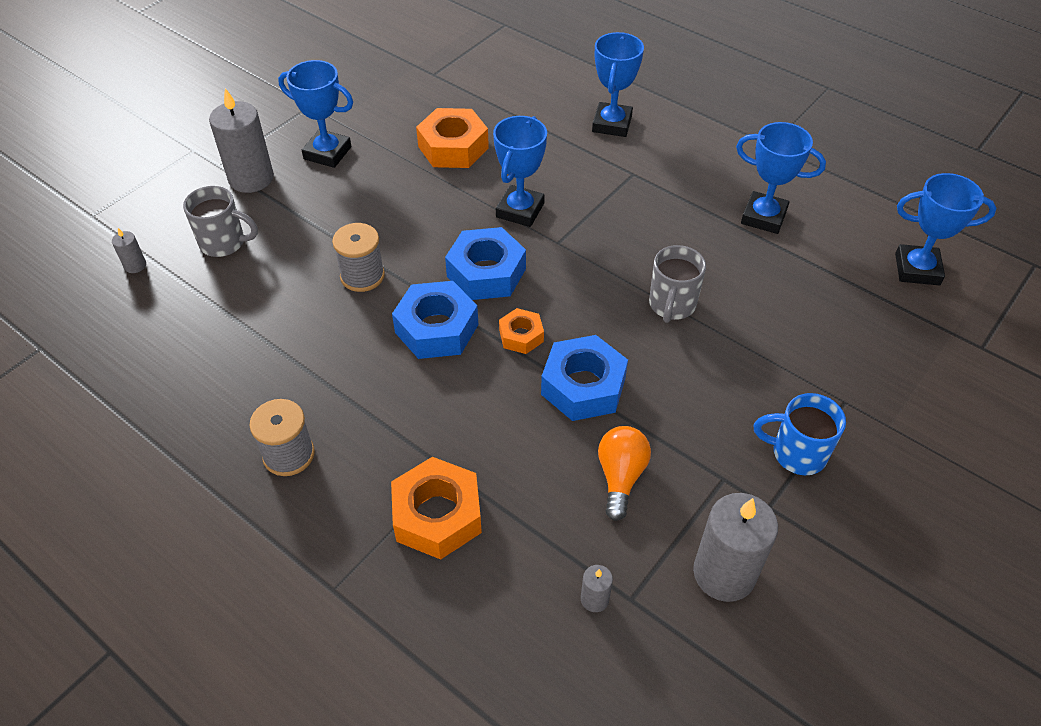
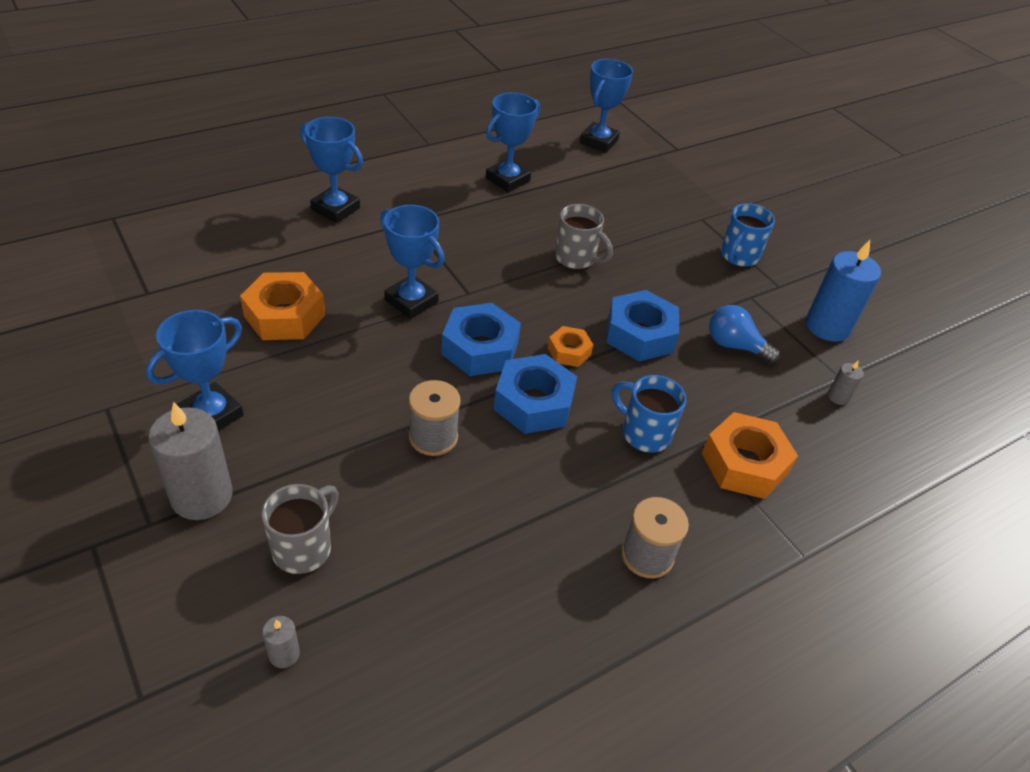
camera: 75 degrees left, 5 degrees down
(439, 421) = (644, 433): none -> blue mug
(620, 477) = (735, 346): orange light bulb -> blue light bulb
(724, 573) = (827, 326): grey candle -> blue candle

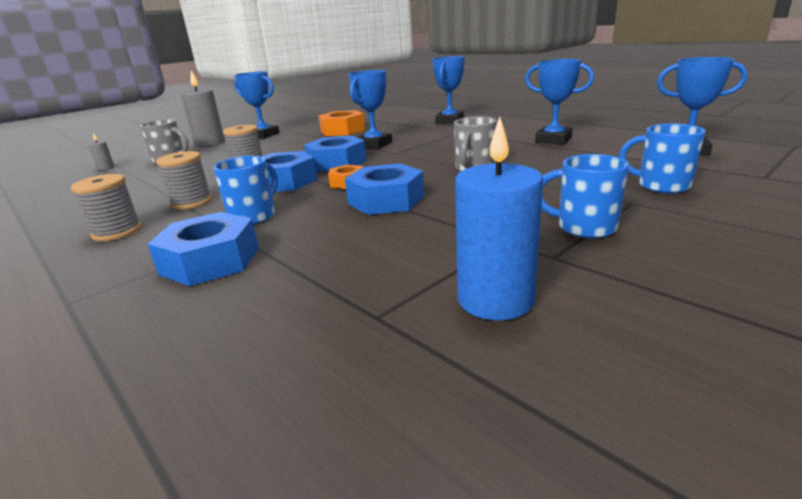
camera: 85 degrees right, 20 degrees down
(571, 493) = (191, 202): none -> grey spool
(675, 192) = (661, 186): none -> blue mug
(735, 346) = (399, 240): blue light bulb -> none
(744, 464) = (210, 261): orange nut -> blue nut
(838, 397) = (333, 315): grey candle -> none

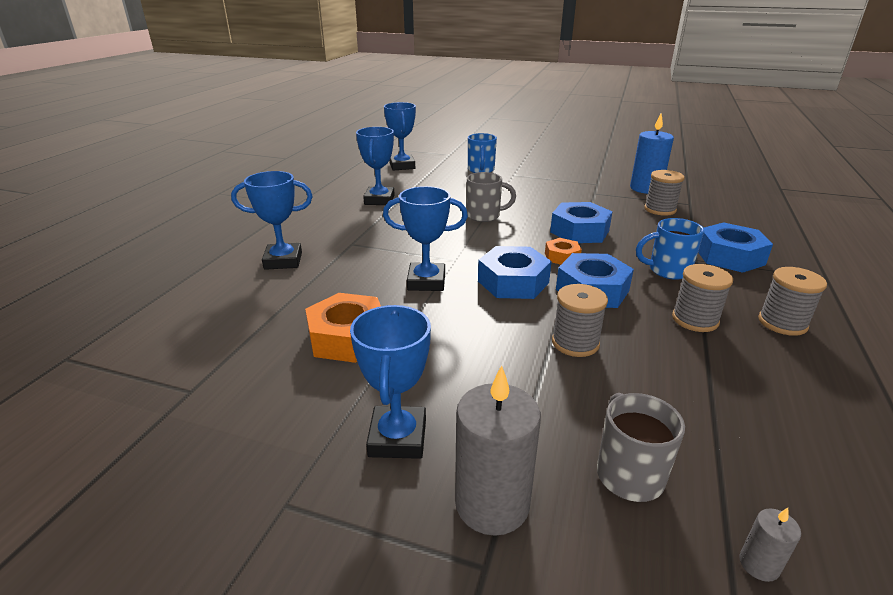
camera: 120 degrees left, 5 degrees up
(385, 272) = (660, 209): none -> grey spool
(584, 227) = (558, 181): blue mug -> none

